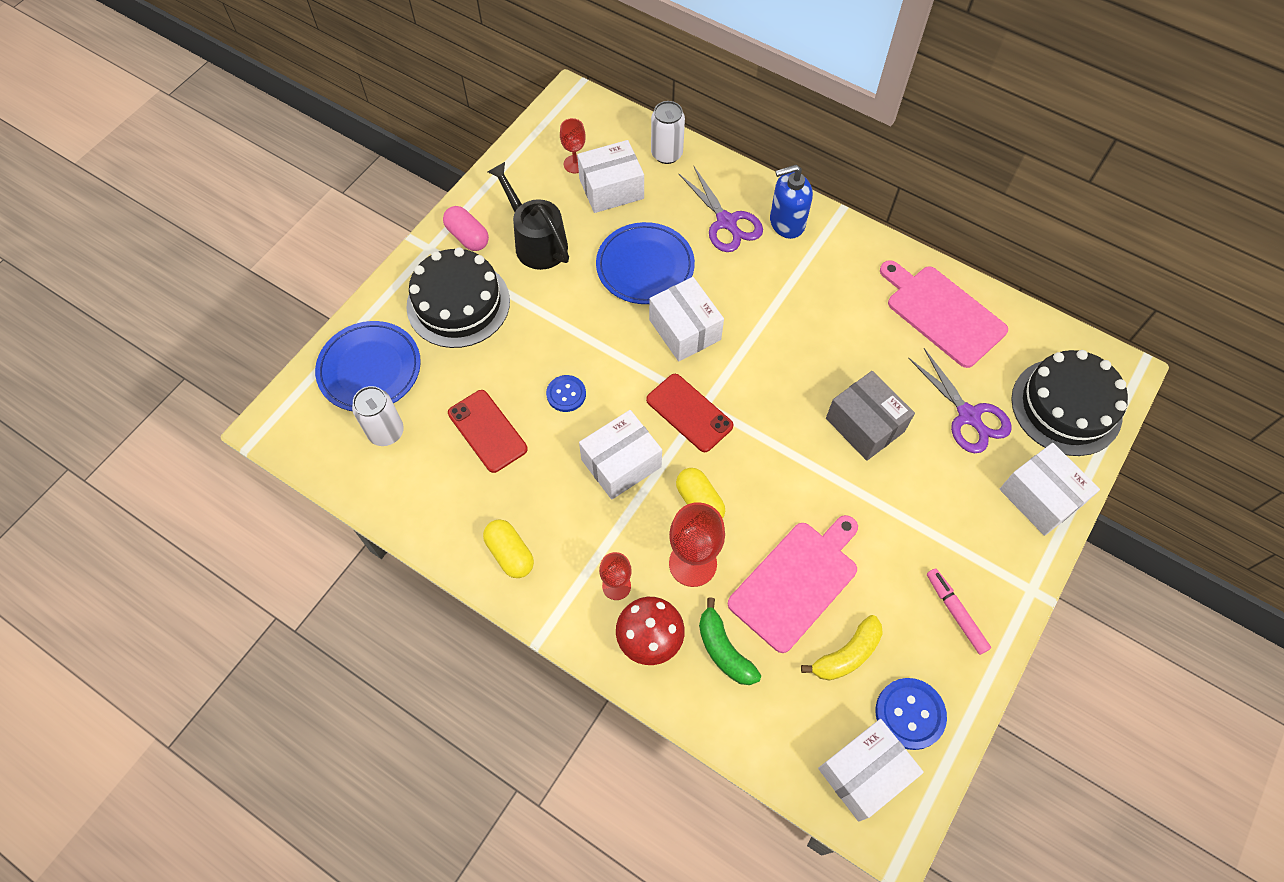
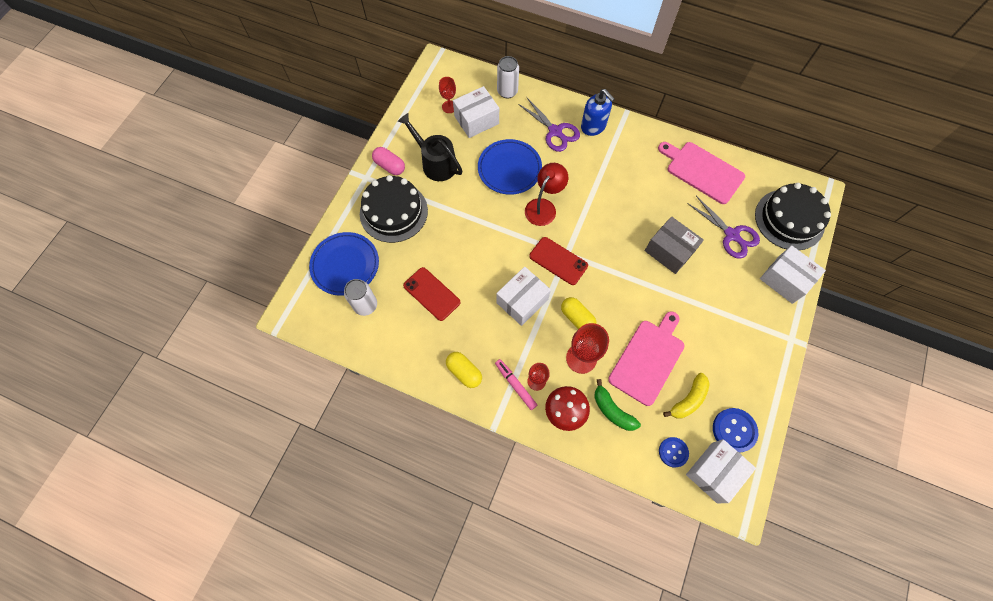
camera: 10 degrees left, 5 degrees up
(566, 394) = (477, 261): blue button -> blue button (673, 452)
(685, 329) = (544, 207): white box -> red lamp
(786, 223) = (593, 126): blue soap dispenser -> blue soap dispenser turned 105 degrees counterclockwise
(955, 613) = (749, 361): pink marker -> pink marker (515, 385)

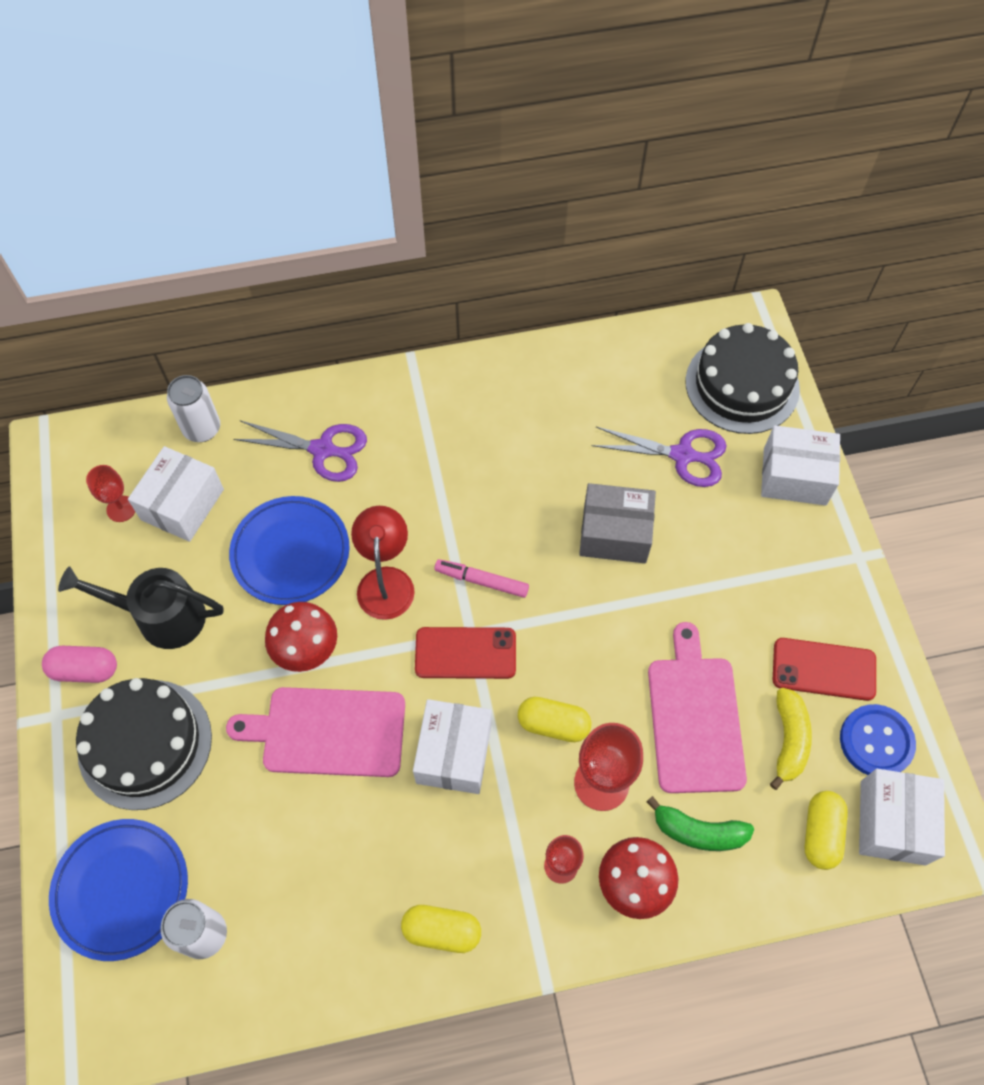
camera: 35 degrees left, 5 degrees down
(432, 294) = (303, 839): red phone -> red phone (823, 669)
(488, 215) = (306, 650): none -> red mushroom
(515, 385) = (534, 895): pink marker -> pink marker (481, 581)
(593, 126) = (376, 407): blue soap dispenser -> none
(673, 452) = (821, 833): blue button -> yellow capsule
(702, 171) = (579, 384): pink cutting board -> pink cutting board (328, 732)

